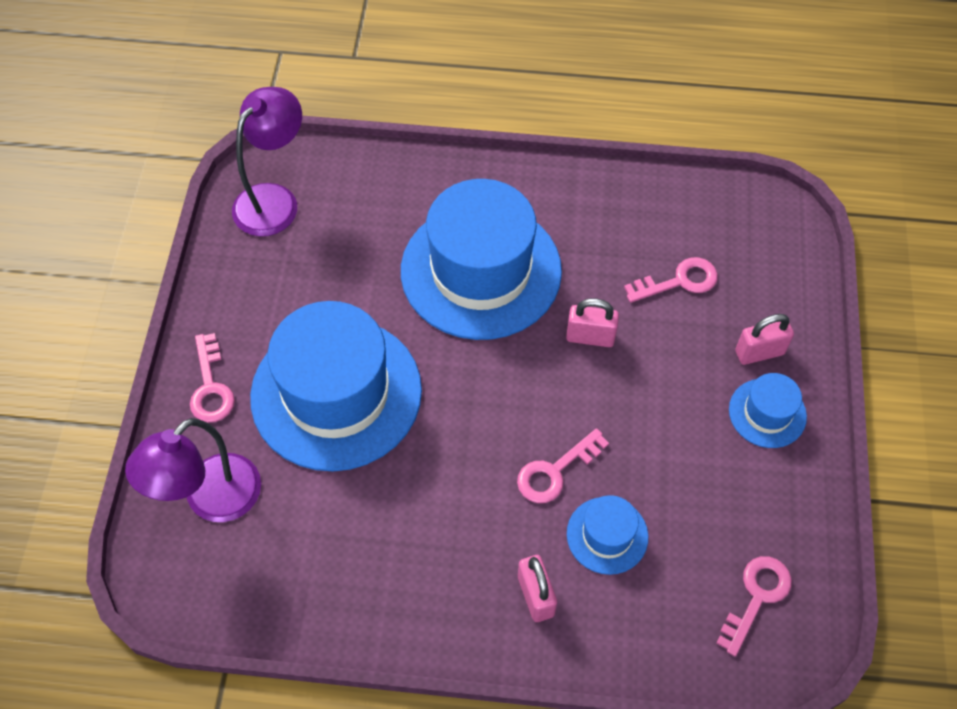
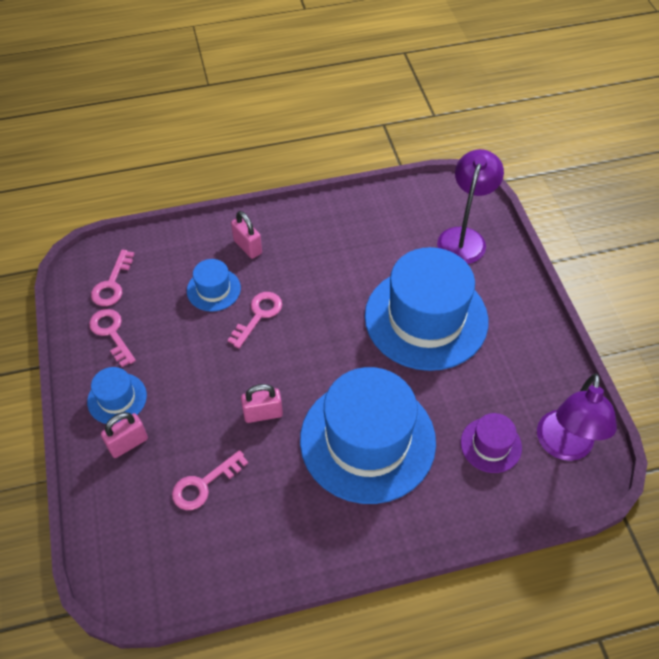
camera: 160 degrees right, 5 degrees down
(211, 386) = (510, 297): pink key -> pink key (111, 333)
(349, 225) = (491, 445): none -> purple hat

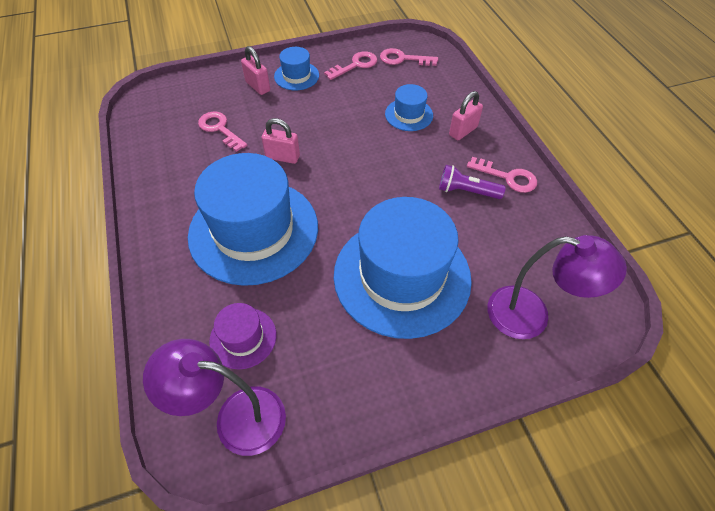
camera: 85 degrees right, 0 degrees up
(258, 315) = (385, 145): pink key -> pink key (507, 177)
(263, 414) = (283, 157): pink padlock -> pink padlock turned 60 degrees counterclockwise
(330, 257) = (466, 191): none -> purple flashlight

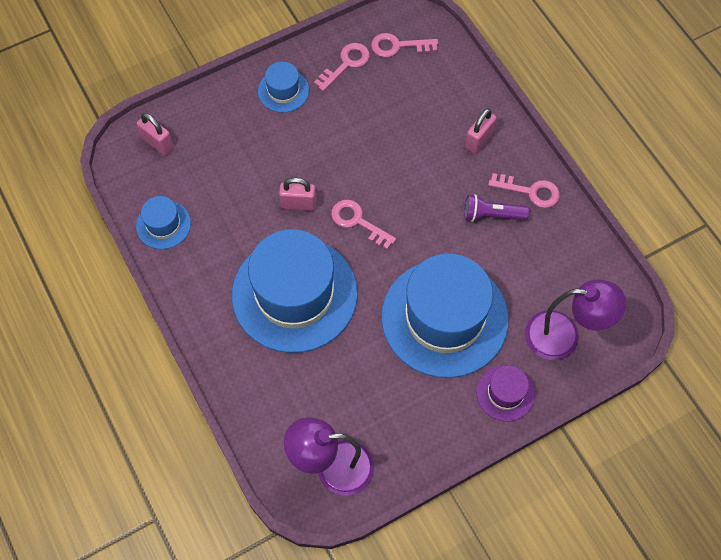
camera: 10 degrees left, 10 degrees up
(220, 129) = (221, 179): pink key -> pink key (358, 222)
(243, 338) = (317, 401): purple hat -> purple hat (505, 393)
(258, 86) = (244, 113): pink padlock -> pink padlock (158, 143)
(409, 114) = (418, 127): blue hat -> blue hat (163, 224)

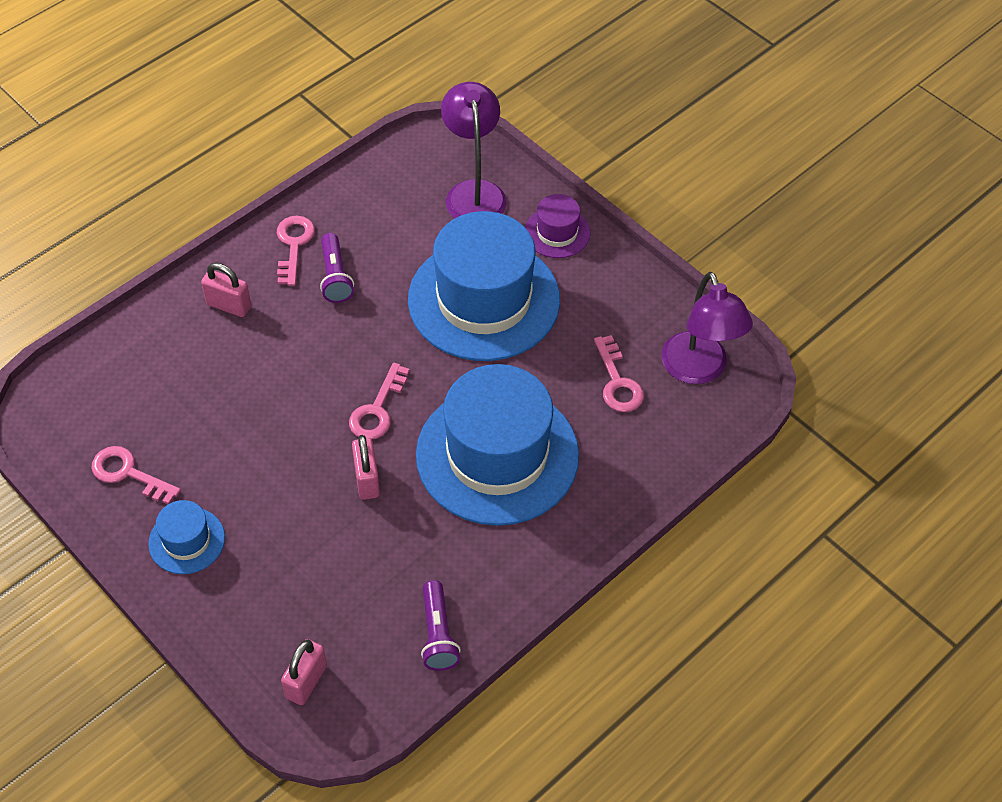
camera: 105 degrees left, 10 degrees down
(163, 224) = (438, 634): blue hat -> purple flashlight
(398, 46) = (89, 418): pink key -> pink key (617, 382)

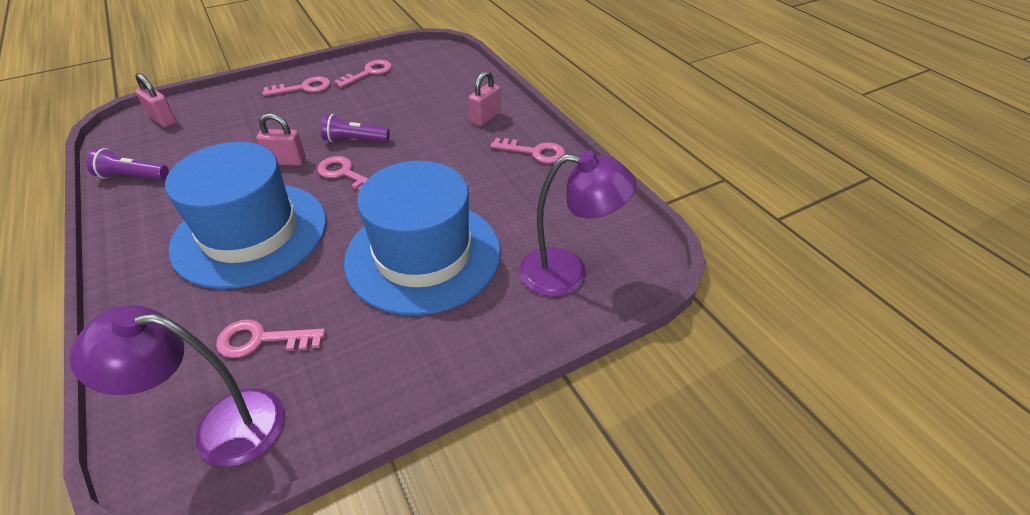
camera: 105 degrees right, 10 degrees down
(186, 540) = (303, 88): blue hat -> pink key
(335, 277) = (491, 169): purple flashlight -> purple flashlight (354, 140)
(557, 232) = (488, 332): purple hat -> none

